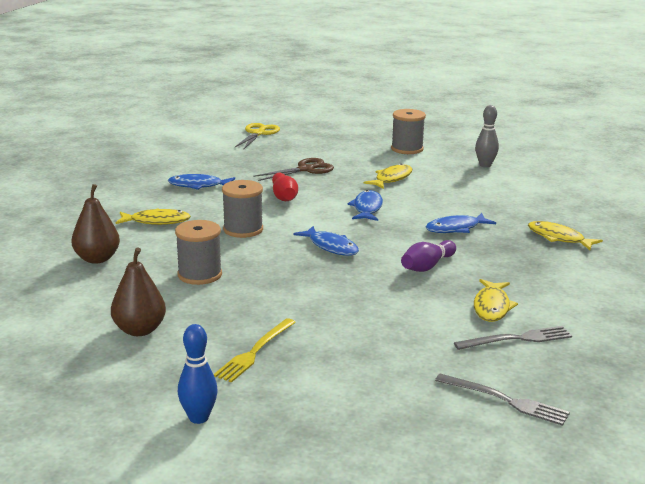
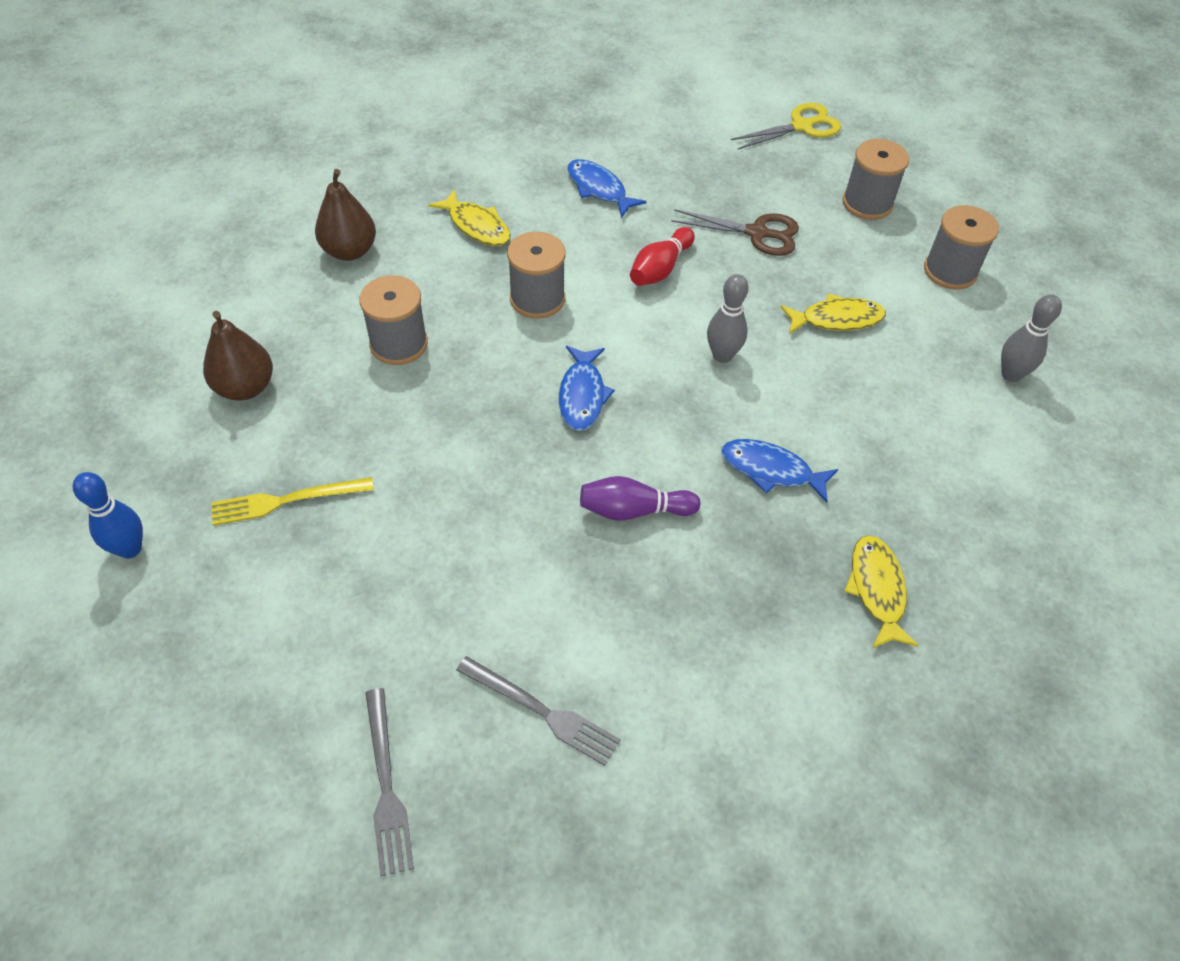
camera: 45 degrees right, 30 degrees up
(335, 144) = (867, 203): none -> grey spool
(367, 208) = (722, 355): blue fish -> grey bowling pin
(492, 307) = (598, 637): yellow fish -> none

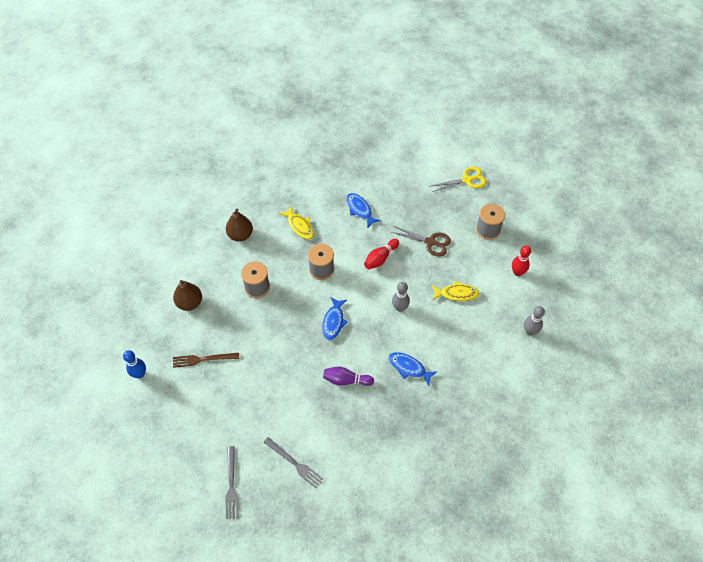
camera: 10 degrees right, 5 degrees up
(286, 500) = (203, 359): yellow fork -> brown fork
(877, 590) = (441, 428): yellow fish -> none
(950, 271) = (517, 272): grey spool -> red bowling pin

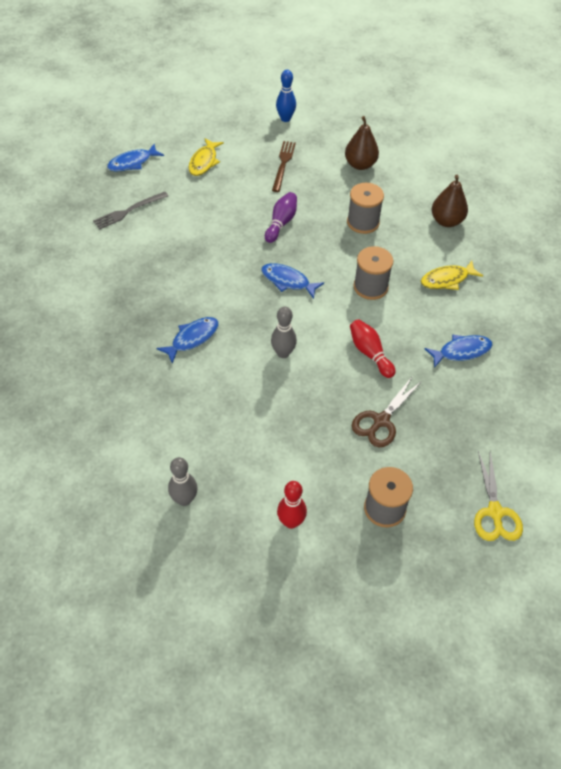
camera: 105 degrees right, 5 degrees down
(231, 485) = (132, 163): grey fork -> blue fish
(346, 380) = (204, 274): purple bowling pin -> purple bowling pin (281, 223)
(456, 294) = (281, 426): yellow fish -> yellow fish (204, 162)

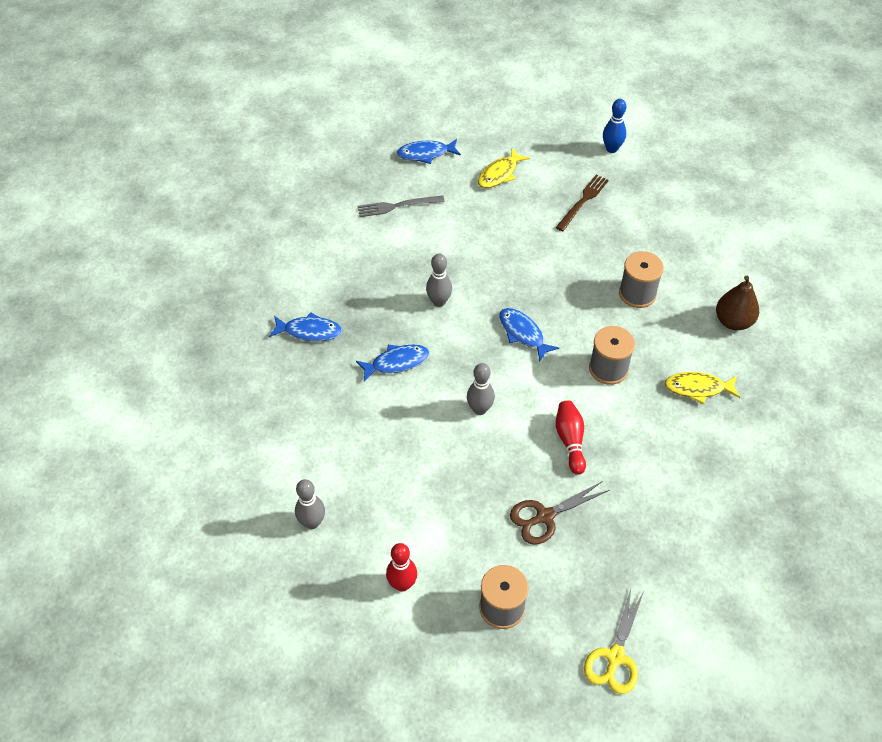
camera: 25 degrees right, 0 degrees up
(204, 277) = (439, 302): none -> grey bowling pin
(281, 223) = (547, 267): purple bowling pin -> none
(360, 164) = (668, 226): brown pear -> none
(461, 351) = (671, 473): blue fish -> blue fish (309, 331)

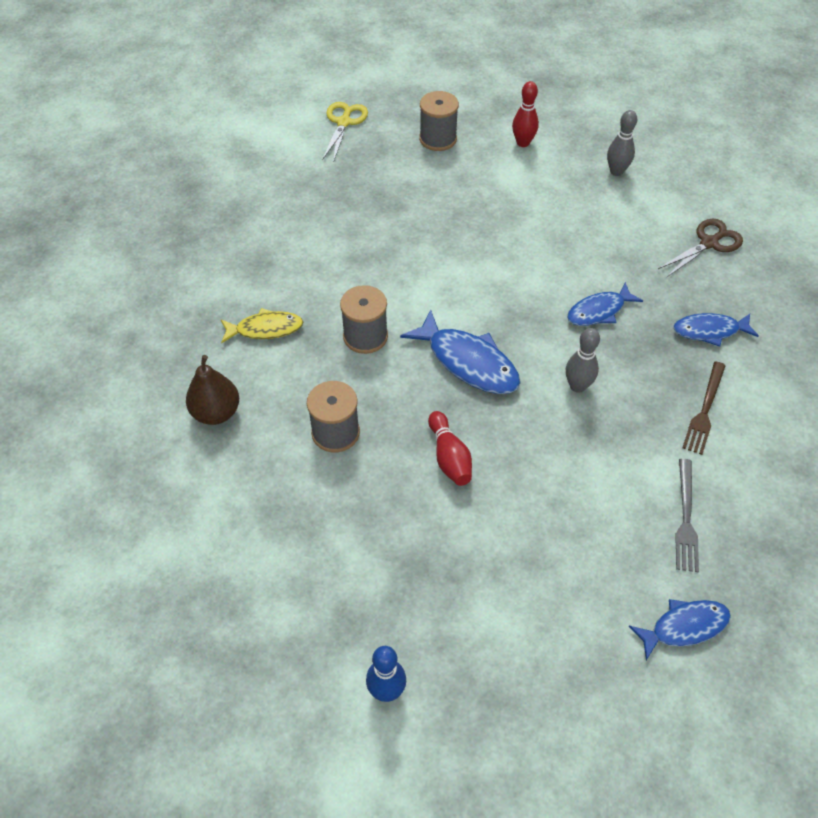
camera: 170 degrees right, 0 degrees up
(397, 206) = (685, 518): grey fork -> grey fork turned 120 degrees clockwise
(479, 409) = (496, 278): grey bowling pin -> none
(499, 174) = (557, 604): yellow fish -> none
(523, 333) = (468, 362): blue fish -> blue fish, size x1.54
(545, 516) = (413, 200): brown scissors -> brown scissors (709, 243)
(570, 441) = (398, 262): red bowling pin -> red bowling pin (449, 457)
(583, 201) = (421, 570): brown fork -> brown fork (704, 410)

